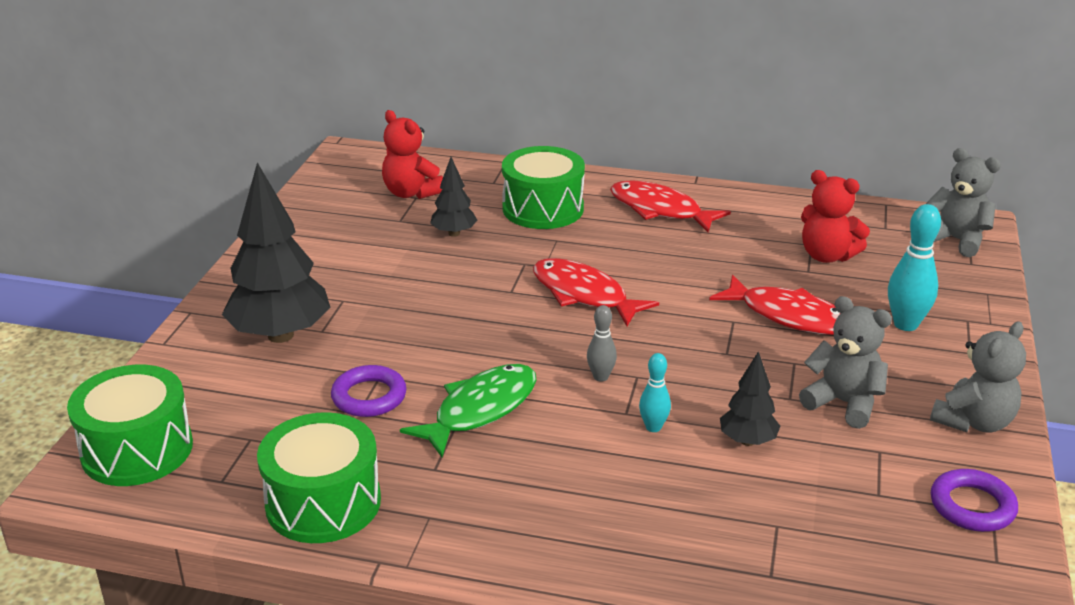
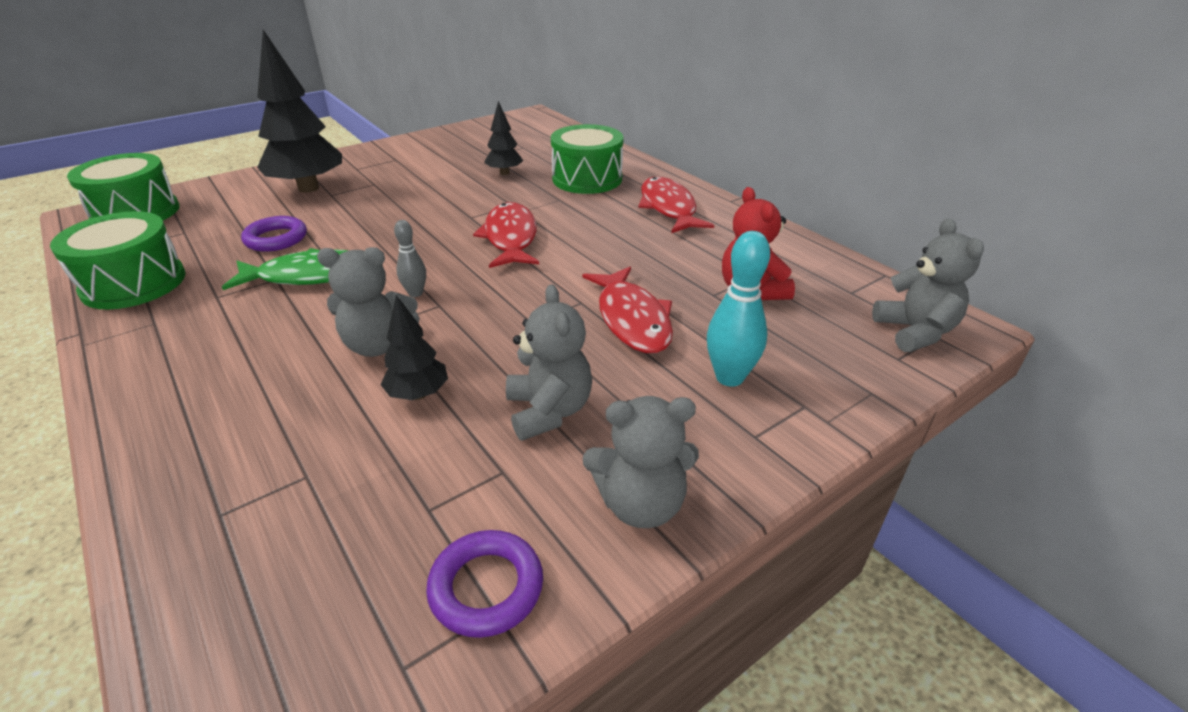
camera: 40 degrees right, 5 degrees up
(411, 193) = (525, 144): red teddy bear -> none
(653, 427) = (378, 345): turquoise bowling pin -> grey teddy bear

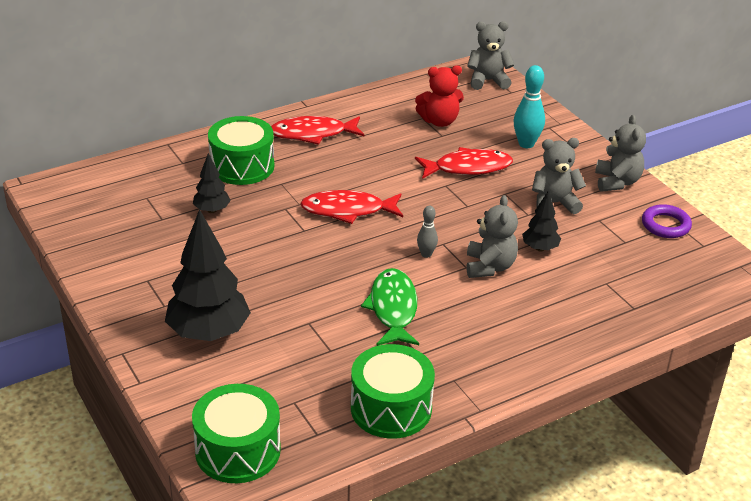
camera: 85 degrees left, 0 degrees up
(276, 239) = (322, 337): purple ring -> none

